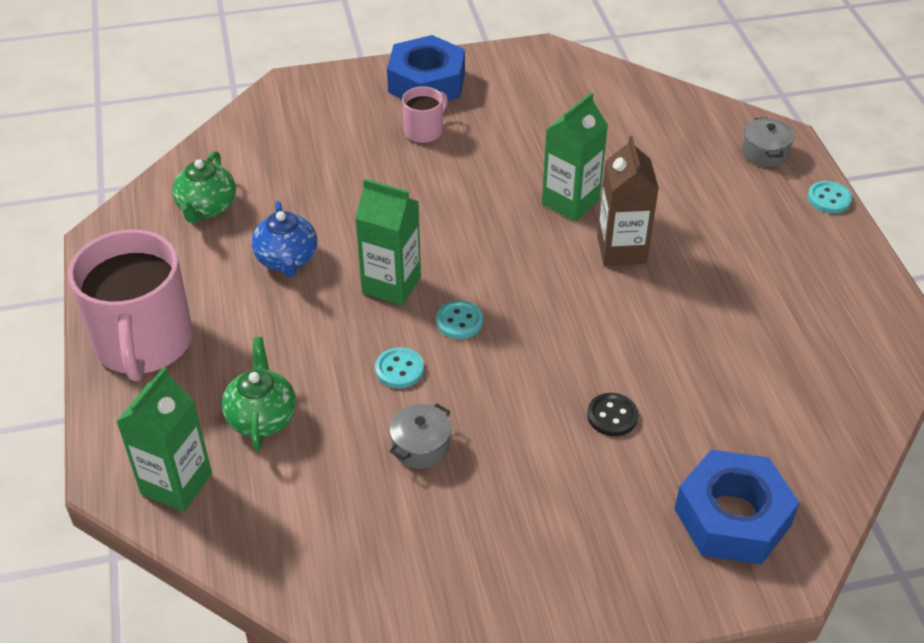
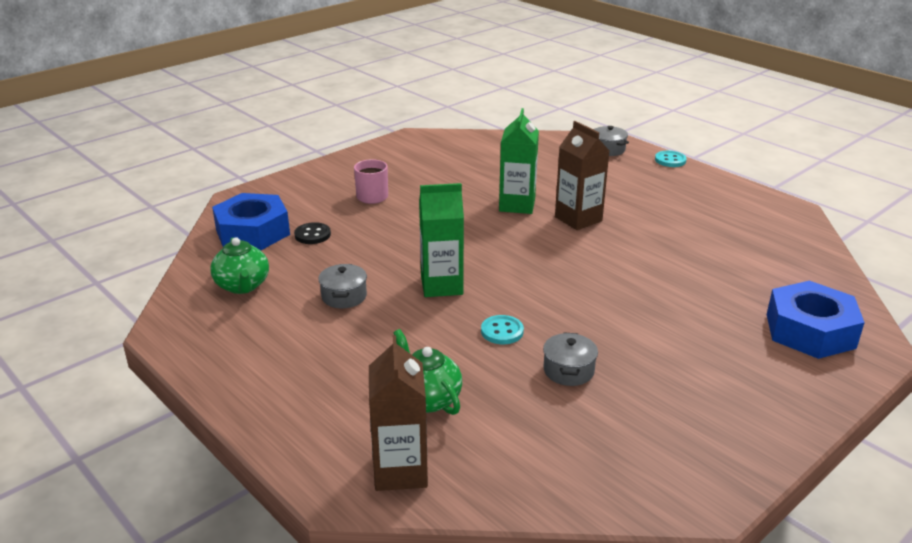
camera: 30 degrees left, 15 degrees down
(144, 343) = (273, 388): pink mug -> none
(176, 483) = (400, 471): green carton -> brown carton
(287, 260) = (344, 296): blue teapot -> grey pot
(427, 82) = (346, 171): blue nut -> blue nut (253, 232)
(459, 321) = (514, 290): turquoise button -> none
(612, 416) = (675, 305): black button -> black button (312, 235)

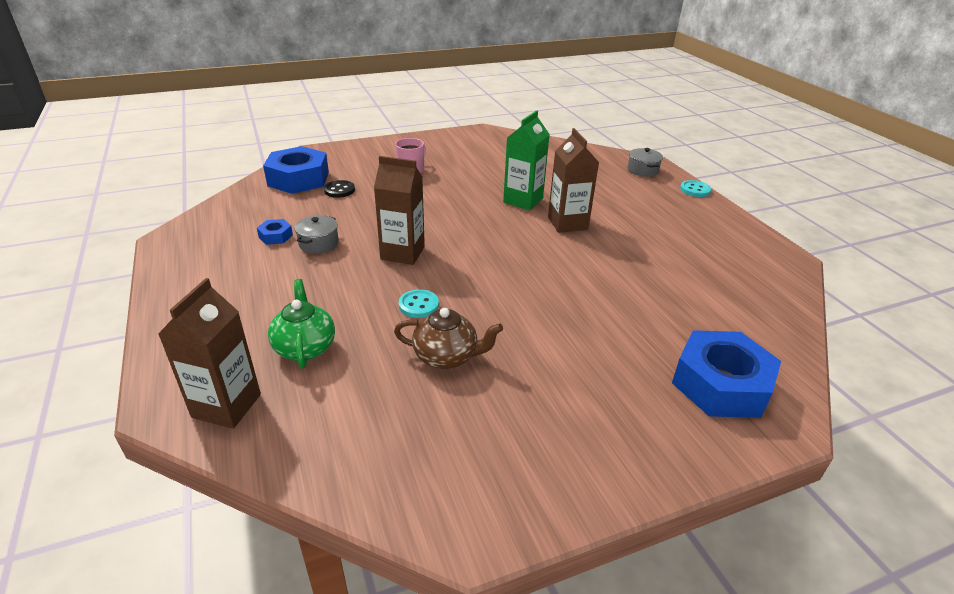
camera: 20 degrees right, 5 degrees up
(242, 286) = (253, 217): green teapot -> none
(288, 300) = (275, 236): none -> blue nut
(441, 285) = (402, 253): green carton -> brown carton
(568, 370) = (447, 357): grey pot -> brown teapot

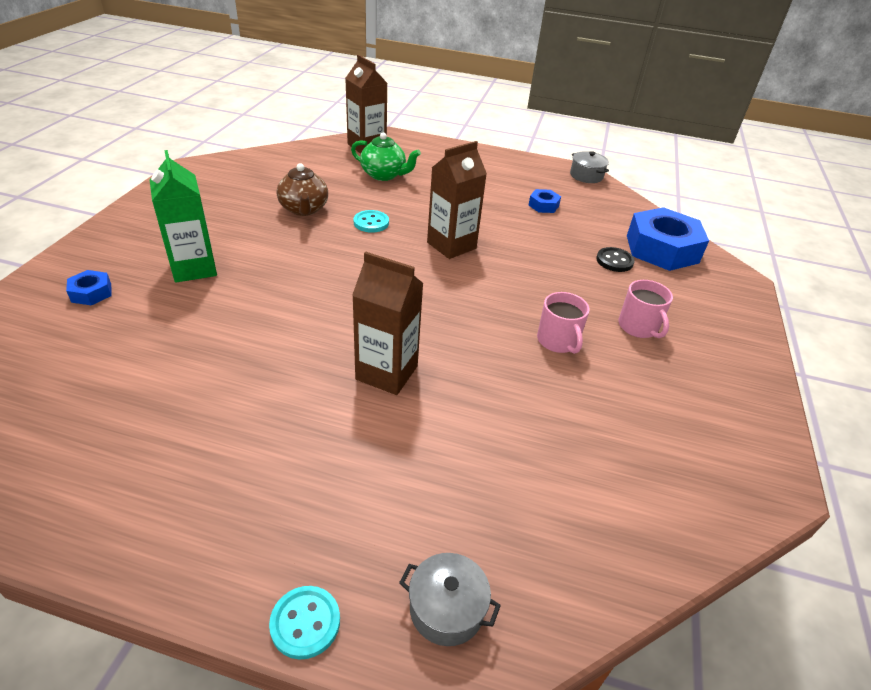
camera: 125 degrees right, 5 degrees up
(318, 243) = (511, 217): grey pot -> grey pot (586, 176)
(447, 357) = (304, 209): brown teapot -> brown teapot turned 60 degrees counterclockwise
(460, 187) = (558, 341): none -> pink mug
(523, 200) = (476, 371): green carton -> green carton (194, 268)
(721, 384) = (91, 293): blue nut -> blue nut, size x0.45

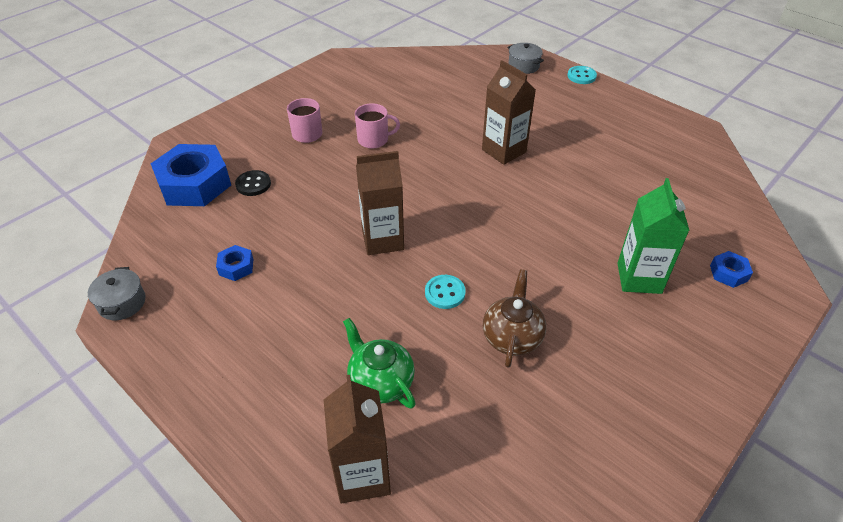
camera: 150 degrees left, 5 degrees up
(558, 341) = (374, 140): pink mug -> pink mug turned 75 degrees clockwise

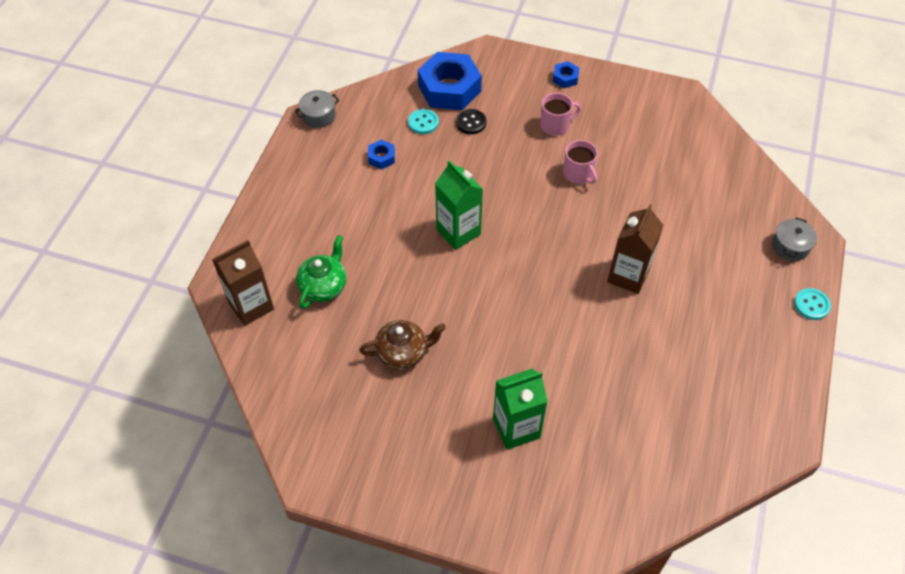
camera: 65 degrees right, 10 degrees up
(382, 240) = (458, 232): brown carton -> green carton
(445, 293) = (424, 294): turquoise button -> turquoise button (423, 122)
(728, 273) = (563, 501): blue nut -> blue nut (565, 78)

